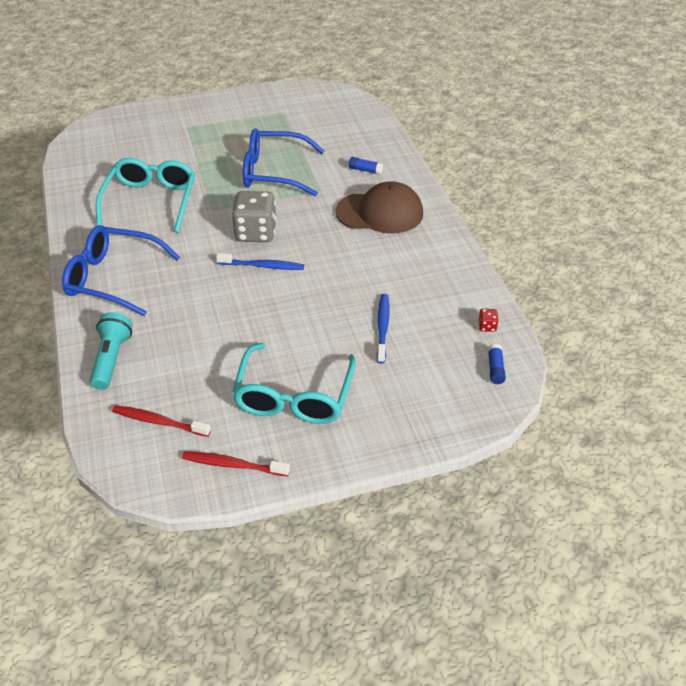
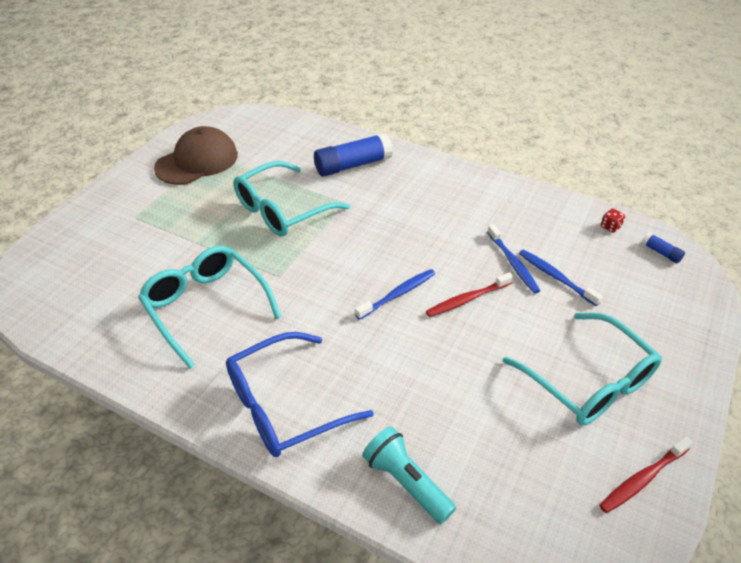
camera: 45 degrees left, 0 degrees up
(159, 422) = (536, 499): red toothbrush -> red toothbrush (467, 299)
(256, 233) = (348, 270): grey dice -> none
(274, 172) = (282, 210): blue glasses -> turquoise glasses
(365, 170) = (353, 165): blue glue stick -> blue glue stick, size x2.19
(368, 299) = (513, 263): none -> blue toothbrush
(380, 213) = (415, 191): brown cap -> brown cap (197, 161)

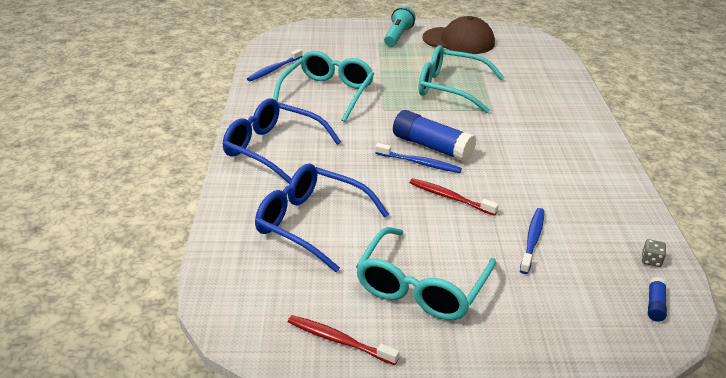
camera: 60 degrees right, 10 degrees down
(353, 165) = (542, 99): blue glue stick -> blue glue stick (432, 147)
(406, 482) = (248, 217): turquoise flashlight -> turquoise flashlight (398, 36)
(450, 426) = (311, 223): none -> blue glasses
(513, 263) = (522, 211): blue toothbrush -> blue toothbrush (274, 69)
(610, 227) = (651, 260): red dice -> grey dice

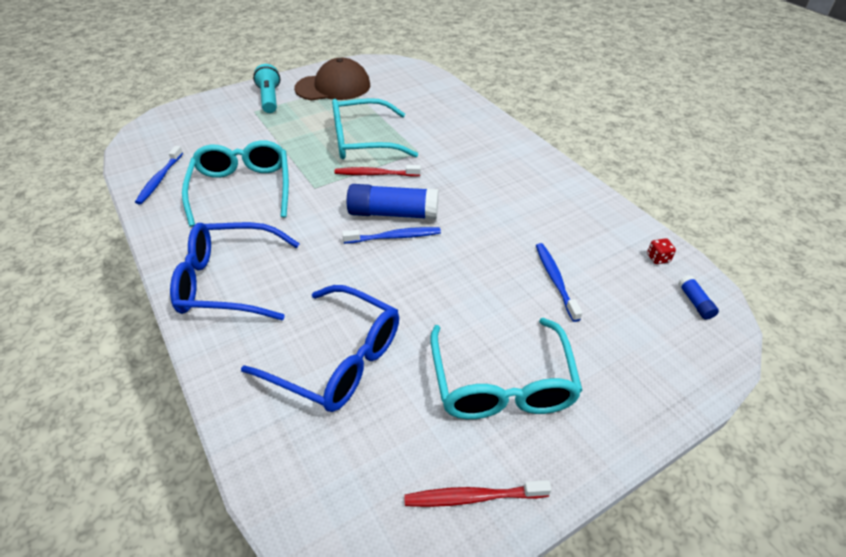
camera: 30 degrees left, 10 degrees up
(311, 223) = (337, 359): blue glasses -> blue glasses turned 150 degrees counterclockwise
(450, 198) = (452, 265): red toothbrush -> red toothbrush (376, 174)
(651, 260) = (658, 258): grey dice -> red dice

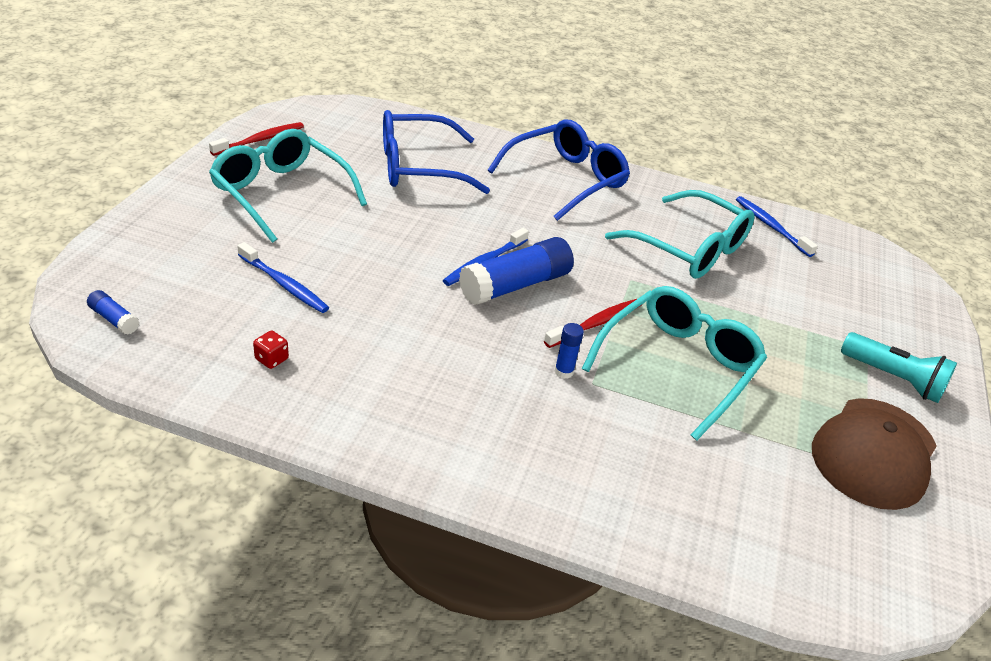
camera: 135 degrees right, 5 degrees down
(426, 161) = (564, 371): none -> blue glue stick
(658, 258) = (171, 356): red dice -> red dice (271, 359)

